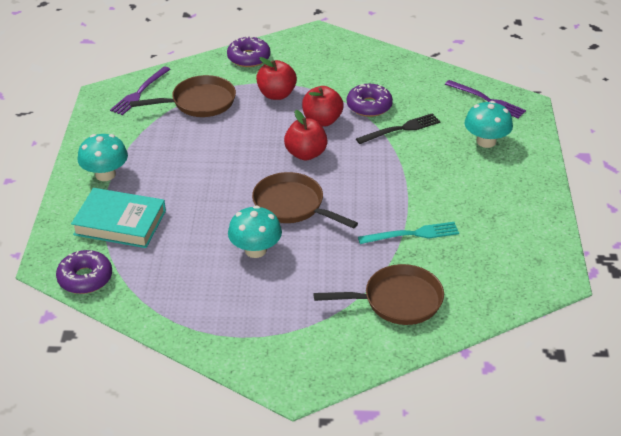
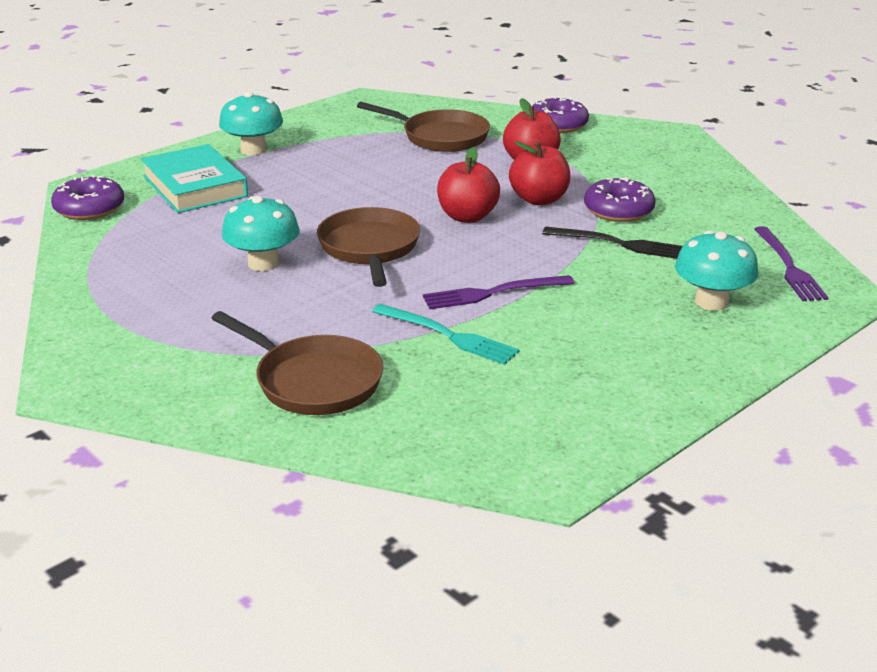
camera: 45 degrees right, 10 degrees down
(139, 92) = (399, 109): purple fork -> purple fork (492, 293)

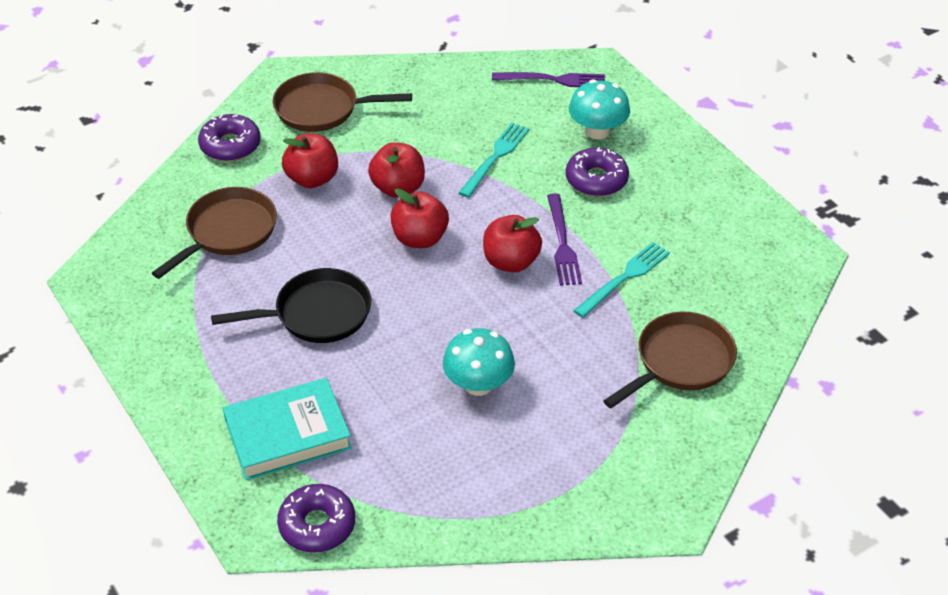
camera: 80 degrees left, 15 degrees up
(253, 150) = (205, 383): turquoise mushroom -> none
(345, 182) = (316, 314): none -> black pan
(369, 248) = (466, 309): brown pan -> brown pan (322, 109)
(450, 266) = (511, 262): none -> red apple
(618, 210) = (433, 145): purple donut -> purple donut (596, 179)
(619, 244) = (495, 157): black fork -> turquoise fork

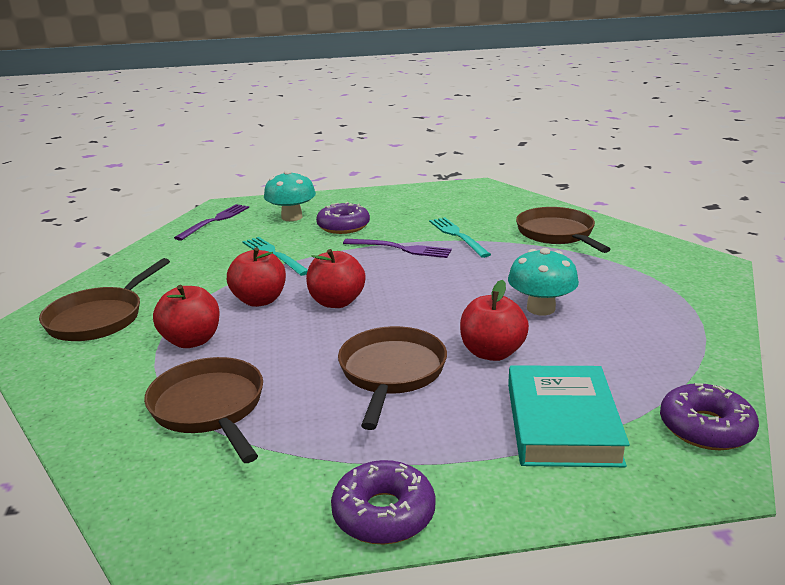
camera: 65 degrees left, 20 degrees down
(230, 145) = (72, 381): purple donut -> purple donut (383, 514)
(316, 314) = (391, 373): black pan -> brown pan
(511, 262) = (403, 270): red apple -> red apple (492, 353)

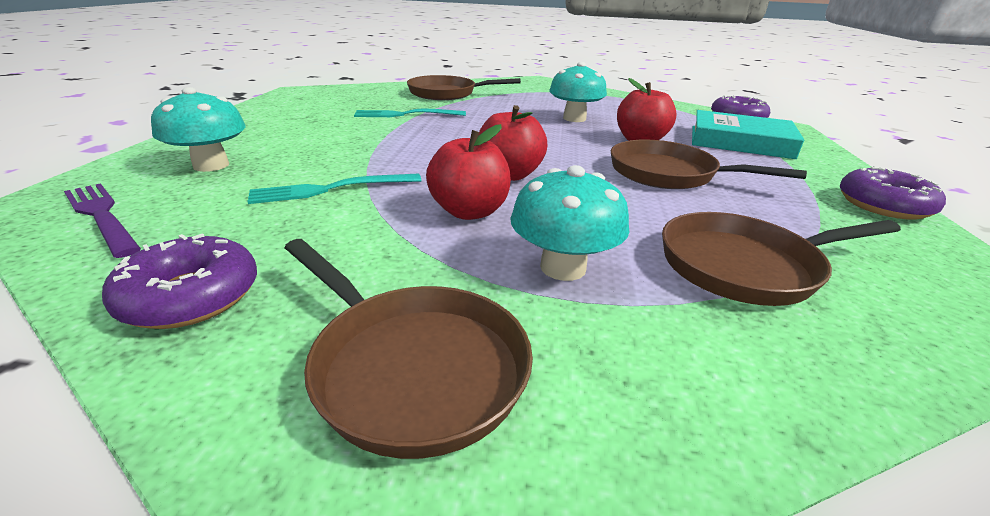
camera: 75 degrees left, 5 degrees up
(191, 341) = (563, 267): red apple -> turquoise mushroom
(343, 226) = (300, 146): purple donut -> purple donut (191, 296)
(401, 249) = (406, 135): purple fork -> none

